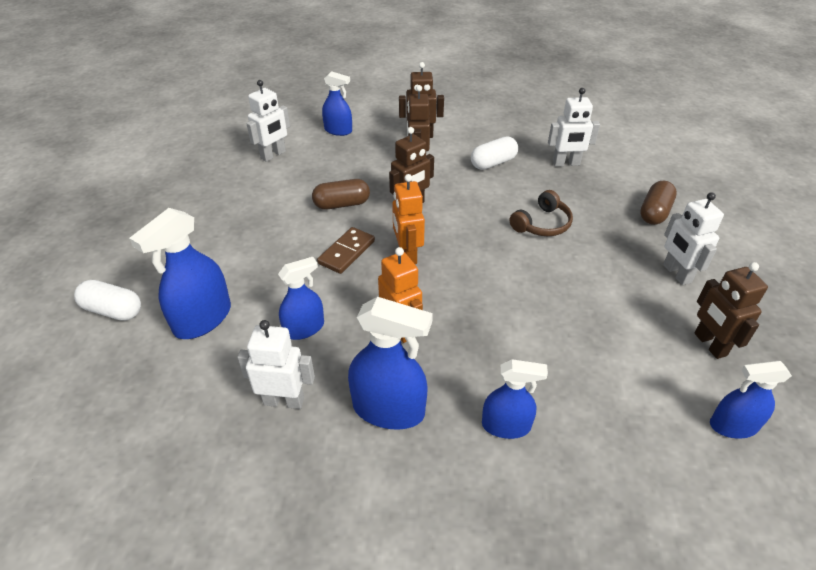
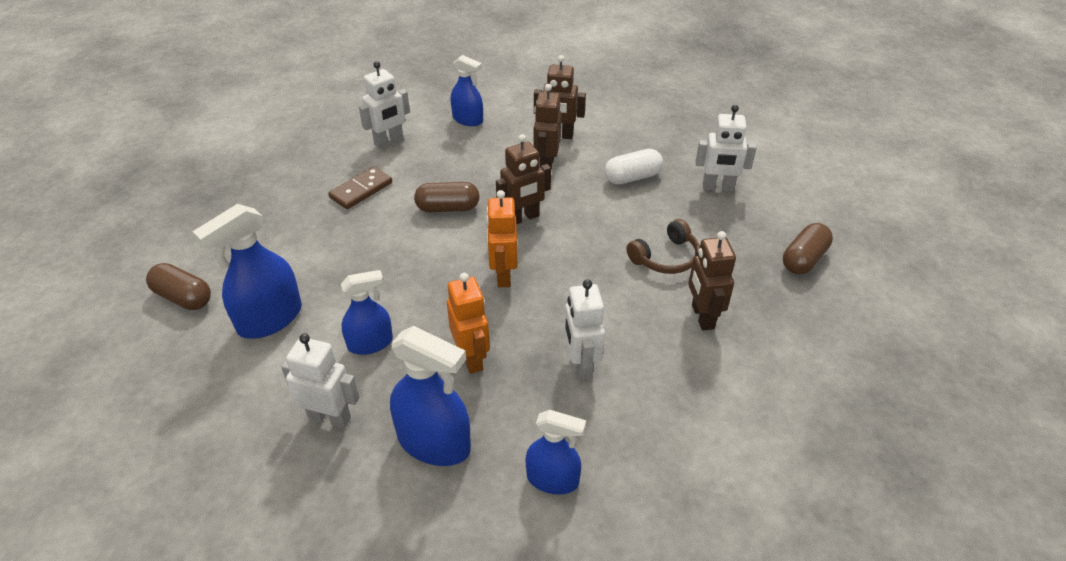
camera: 10 degrees right, 0 degrees up
(113, 310) = (183, 297): white capsule -> brown capsule
(347, 252) = (438, 264): brown domino -> brown domino (361, 190)
(676, 274) = (803, 336): white robot -> white robot (581, 365)
(709, 344) = (813, 424): brown robot -> brown robot (702, 317)
(733, 426) = (806, 519): blue spray bottle -> none

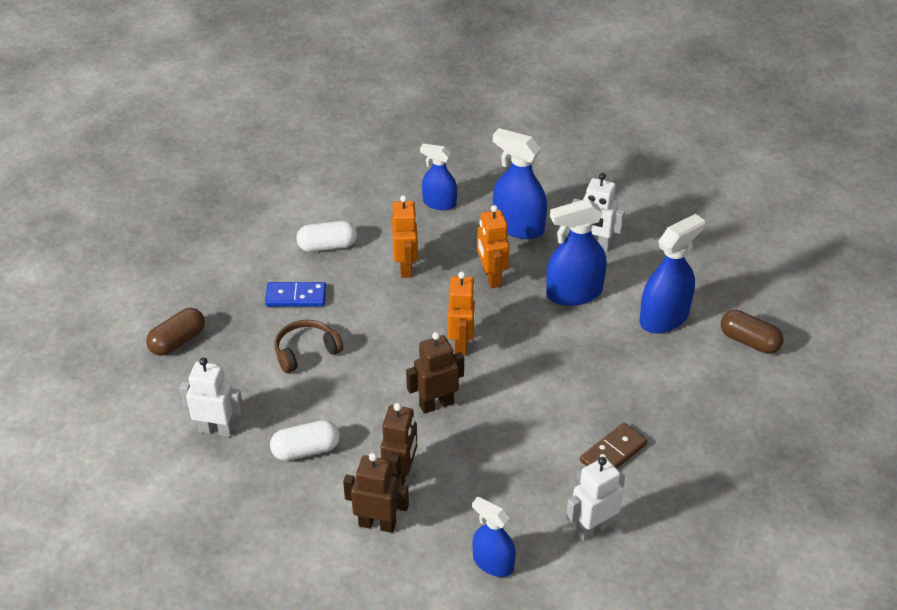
camera: 175 degrees left, 0 degrees up
(370, 343) = (574, 293): blue spray bottle -> blue spray bottle, size x1.56
(448, 208) = (515, 422): brown capsule -> none
(581, 365) = (406, 267): white robot -> orange robot
(691, 390) = (327, 246): none -> white capsule
(702, 317) = (296, 297): brown robot -> blue domino

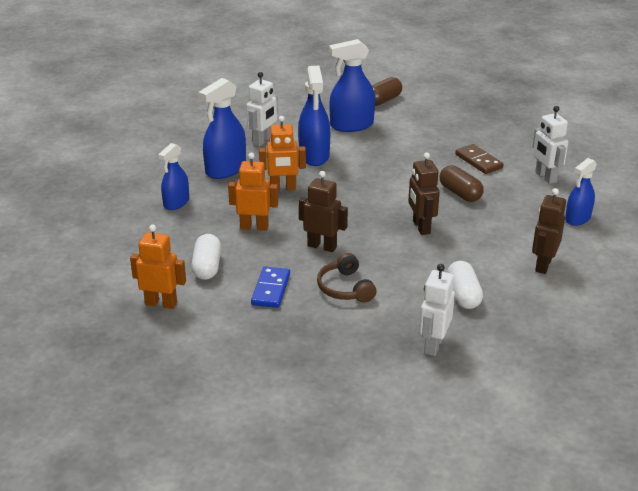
camera: 80 degrees left, 10 degrees down
(178, 341) = (310, 367): brown capsule -> brown capsule (460, 193)
(401, 475) = (494, 250): brown robot -> brown robot (322, 246)
(461, 344) = (356, 209): orange robot -> orange robot (161, 303)
(664, 318) = (351, 125): blue spray bottle -> blue spray bottle turned 75 degrees counterclockwise

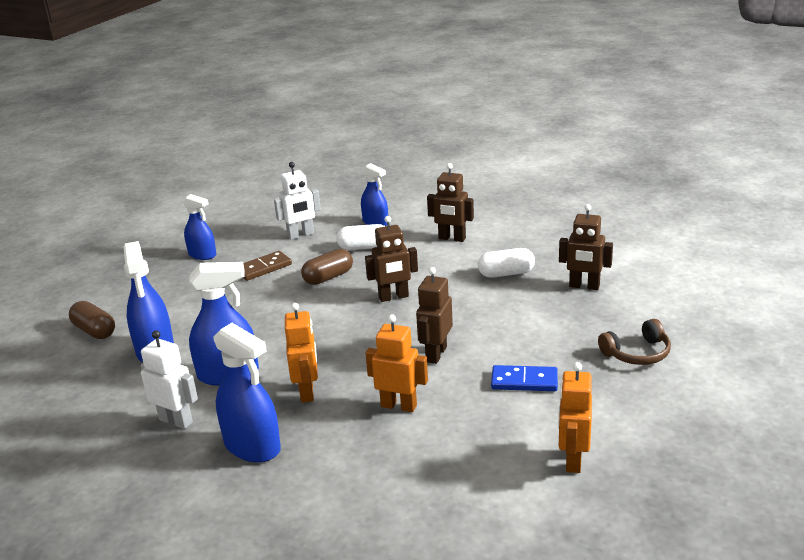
camera: 90 degrees left, 5 degrees down
(176, 203) = (340, 482): blue spray bottle -> blue spray bottle (202, 255)
(207, 267) = (490, 433): white capsule -> white capsule (364, 247)
(254, 227) = (399, 406): orange robot -> orange robot turned 105 degrees clockwise
(345, 288) = (510, 335): brown headphones -> brown headphones (637, 353)
(433, 345) = (584, 286): white robot -> brown robot

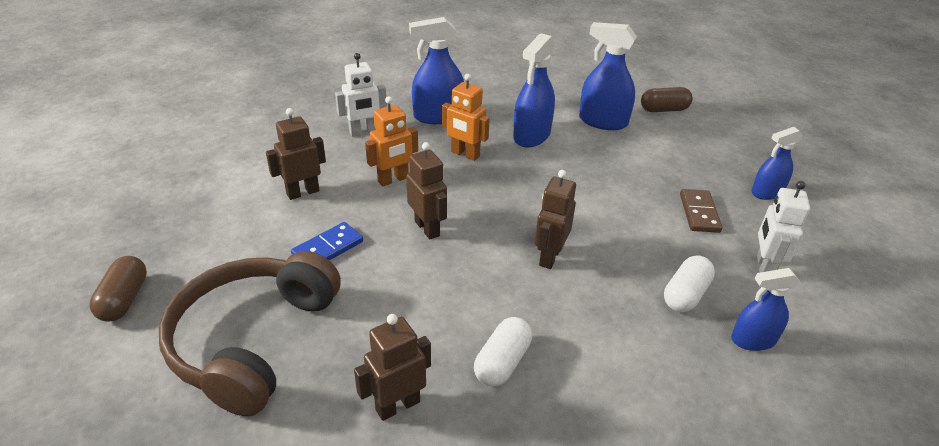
camera: 125 degrees right, 10 degrees up
(176, 421) = (502, 104): white robot -> white robot (363, 132)
(328, 277) = (636, 239): brown capsule -> brown capsule (124, 299)
(452, 238) = (641, 377): brown robot -> brown robot (303, 192)
(573, 460) = (228, 213): orange robot -> none
(637, 353) = (252, 340): brown headphones -> brown headphones, size x2.12

